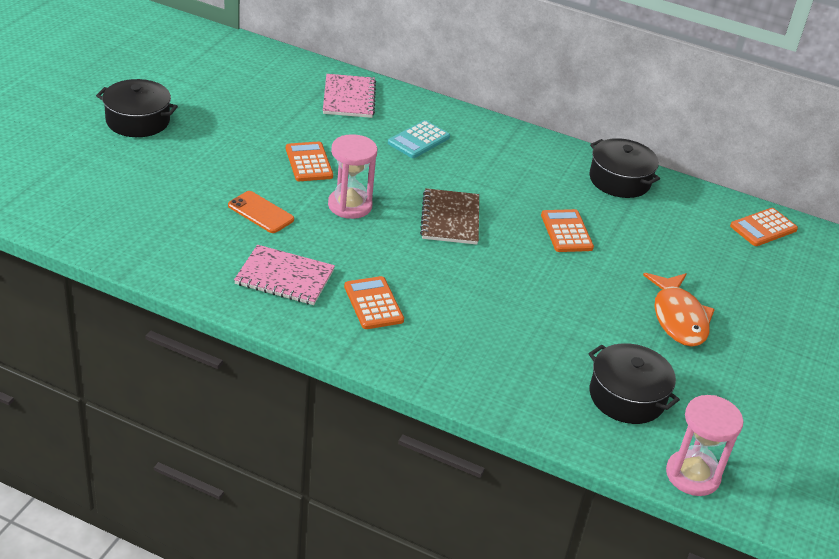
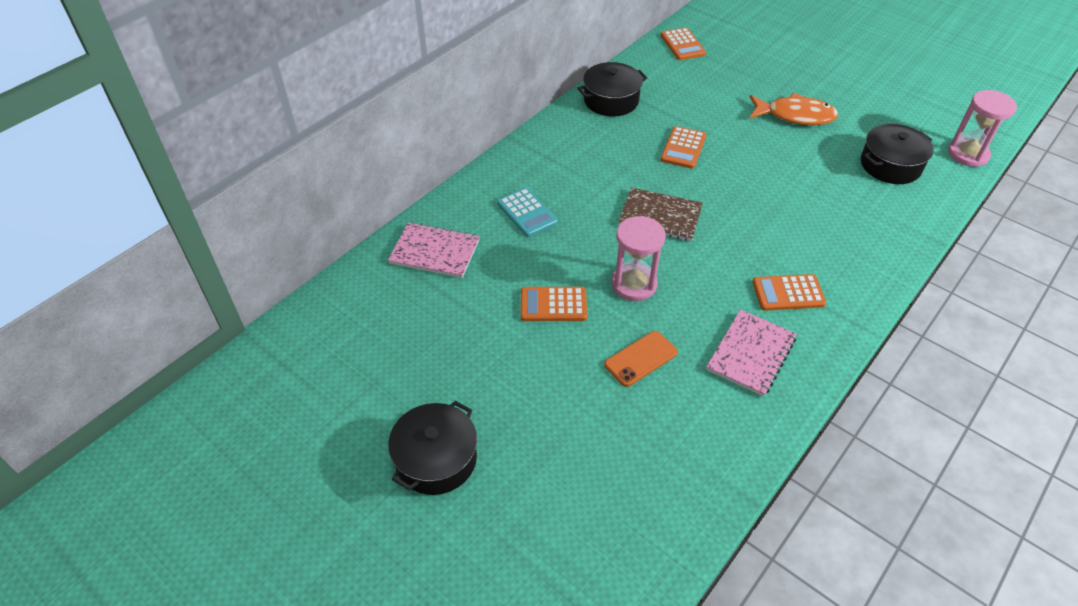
camera: 70 degrees left, 10 degrees up
(566, 232) = (683, 148): orange calculator -> orange calculator turned 75 degrees counterclockwise

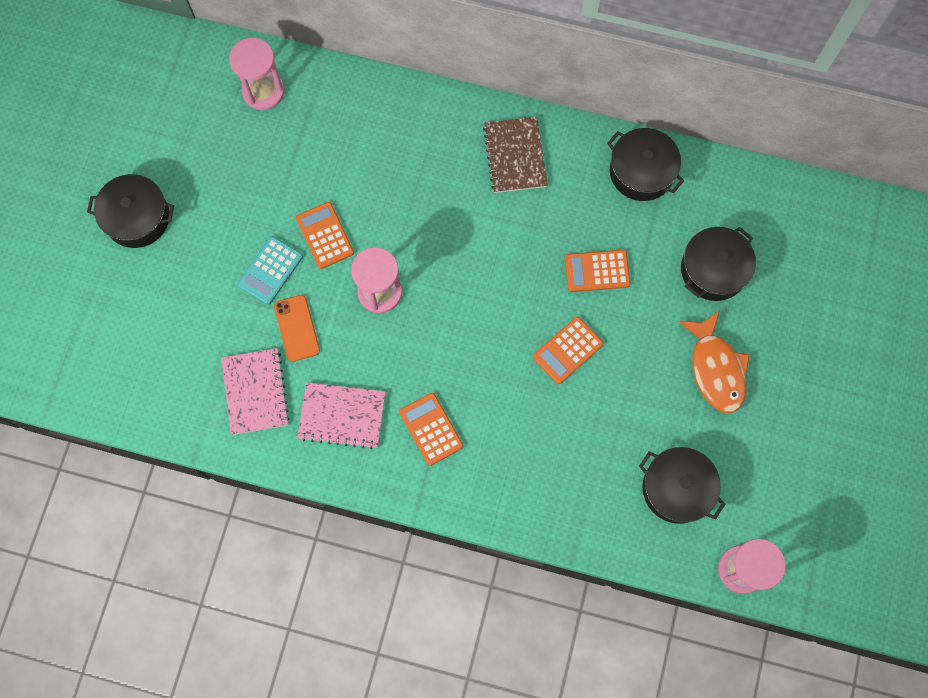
camera: 65 degrees right, 25 degrees up
(370, 301) = (263, 91): none -> pink hourglass
(435, 252) = (341, 112): pink notebook -> pink notebook (255, 392)
(526, 213) = (427, 165): turquoise calculator -> turquoise calculator (270, 270)
(641, 358) = (297, 328): orange phone -> orange phone turned 45 degrees clockwise
(660, 216) = (481, 284): brown notebook -> brown notebook (515, 156)
(682, 45) = (791, 208): orange calculator -> orange calculator (567, 350)
(712, 92) = (713, 270): none -> black pot

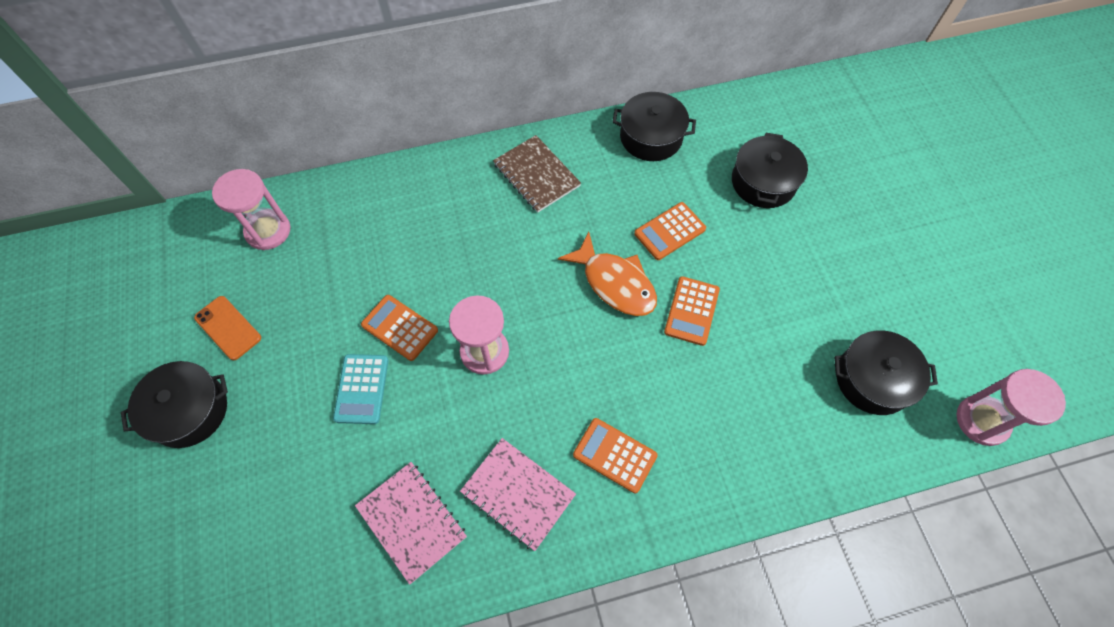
camera: 30 degrees left, 10 degrees down
(297, 328) = (420, 431): orange phone -> orange phone (228, 328)
(342, 416) = (518, 494): pink notebook -> pink notebook turned 60 degrees clockwise
(715, 369) = (825, 258): orange fish -> orange fish (615, 283)

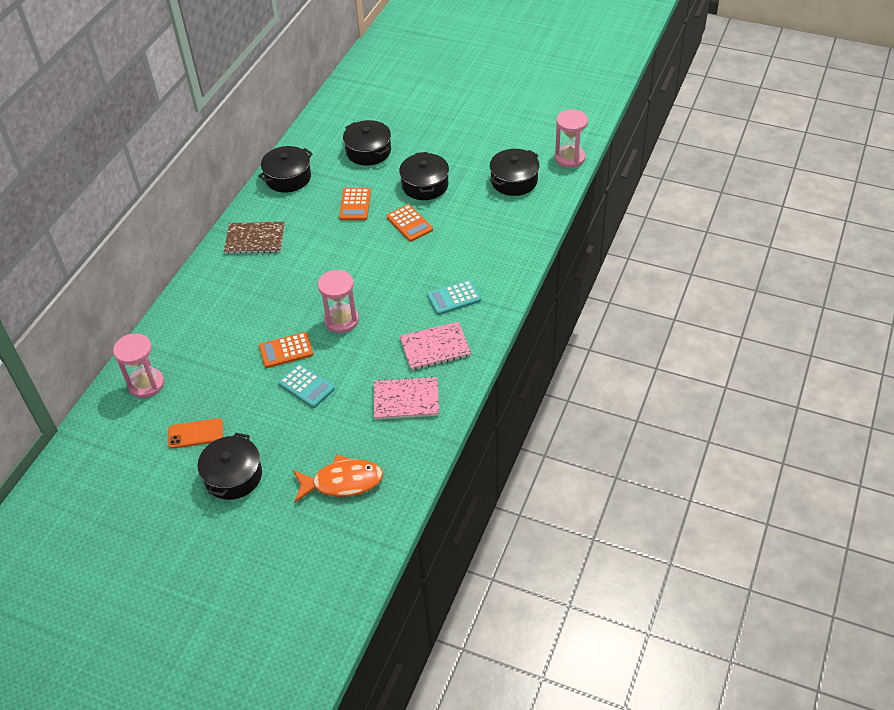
camera: 50 degrees left, 15 degrees down
(615, 283) = (360, 244): orange fish -> orange fish (342, 482)
(615, 455) = (454, 298): orange calculator -> turquoise calculator
(767, 281) = (425, 185): none -> black pot

